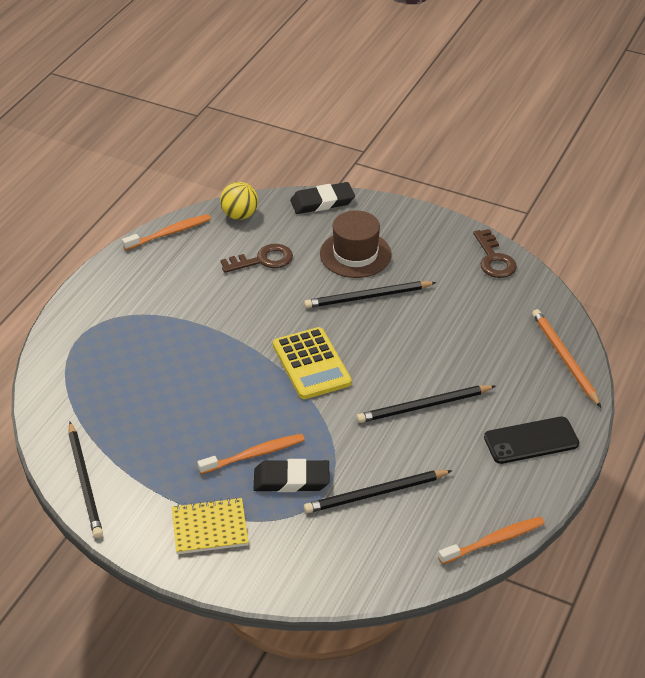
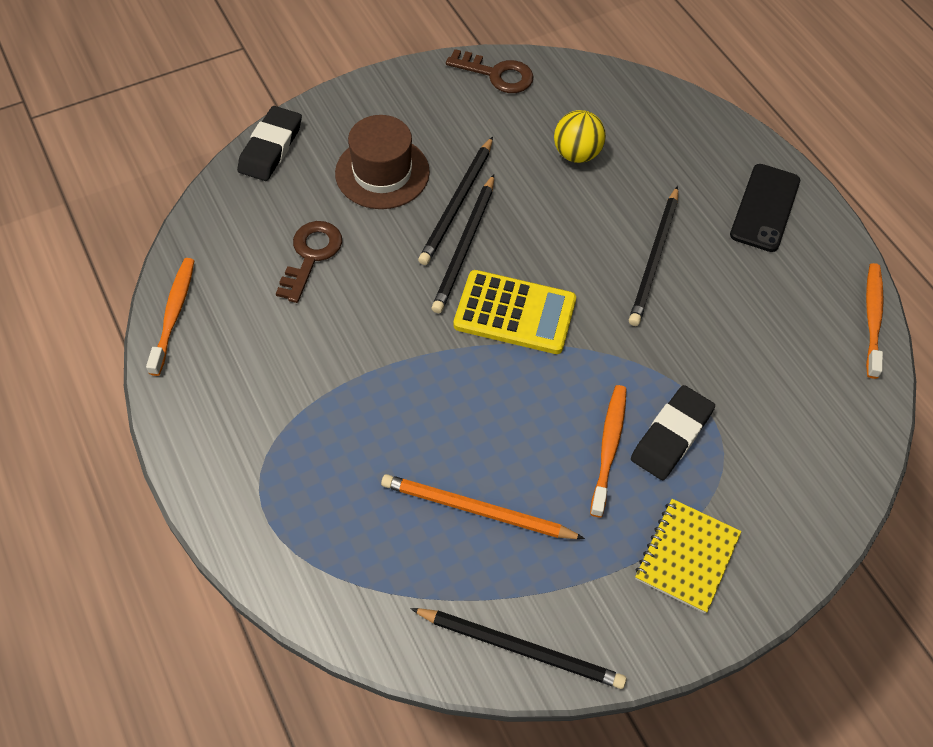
camera: 55 degrees left, 15 degrees up
(239, 215) = (214, 231): yellow ball -> yellow ball (576, 154)
(375, 493) = (744, 374): black pencil -> black pencil (464, 246)
(564, 358) = (678, 114): orange pencil -> orange pencil (476, 510)

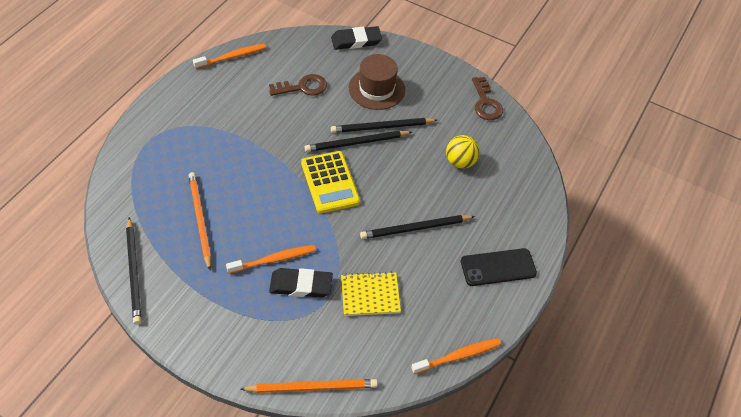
camera: 55 degrees right, 5 degrees down
(687, 556) = (229, 323): yellow notebook -> yellow notebook (370, 295)
(842, 502) = (312, 387): none -> orange pencil

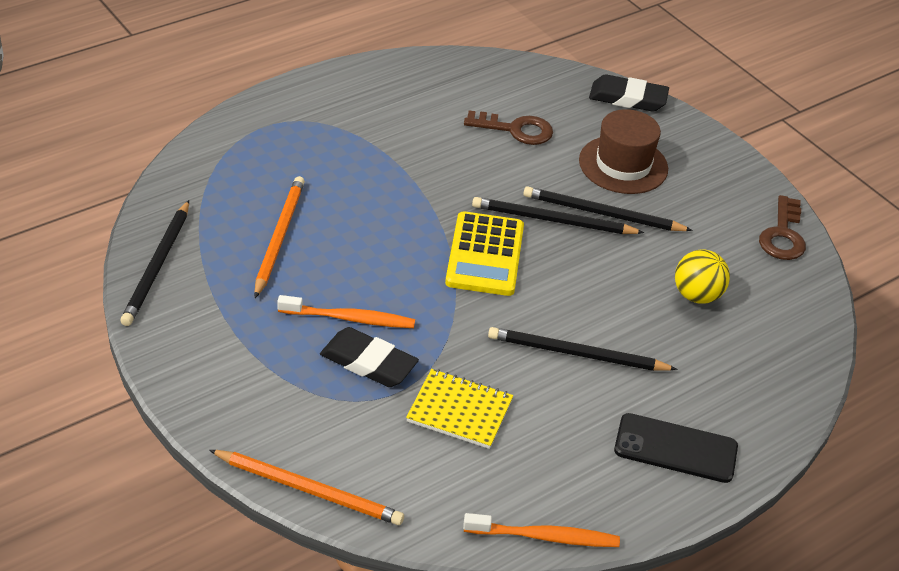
camera: 25 degrees right, 10 degrees down
(232, 57) = (438, 64): orange toothbrush -> none

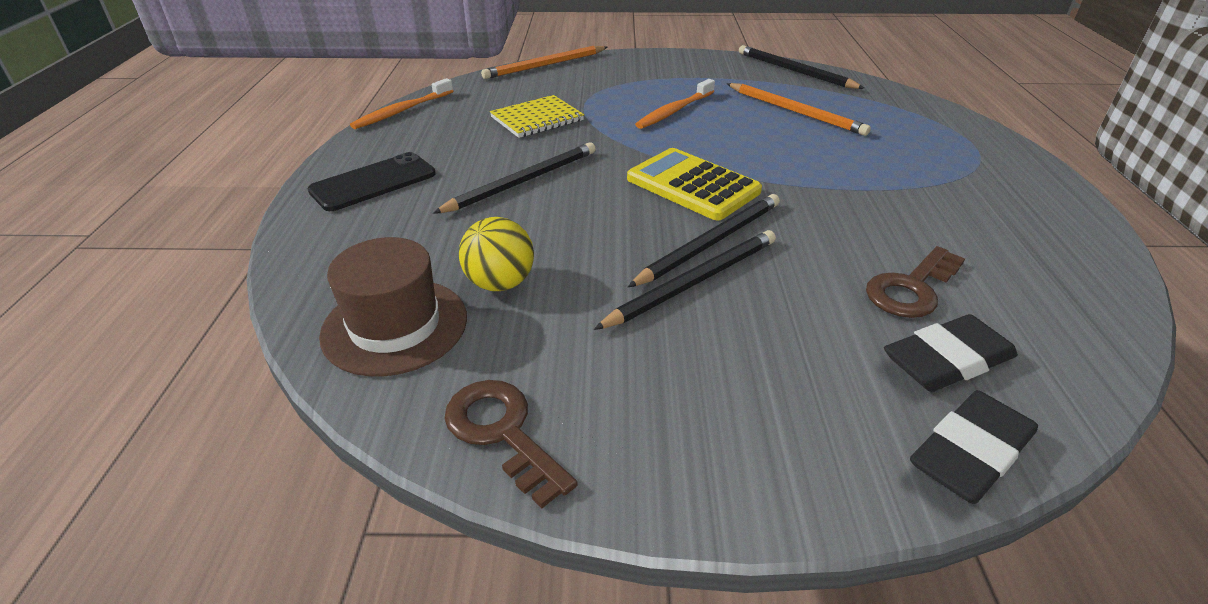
camera: 130 degrees right, 5 degrees down
(368, 362) = (623, 105): black eraser -> black eraser (947, 360)
(623, 165) = (780, 349): brown hat -> brown hat (395, 326)

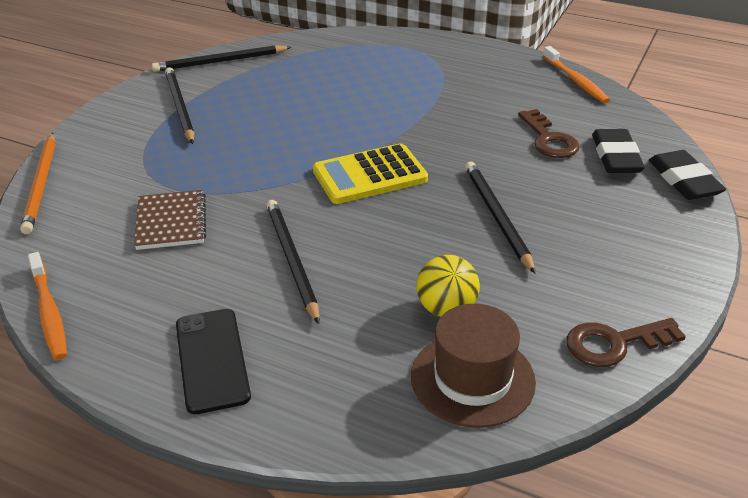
camera: 65 degrees left, 0 degrees up
(537, 119) = (171, 222): yellow notebook -> brown notebook
(674, 111) = (234, 142): orange toothbrush -> orange toothbrush (576, 81)
(711, 242) = (454, 194): black pencil -> black pencil (180, 107)
(795, 112) = (294, 89): orange pencil -> none

